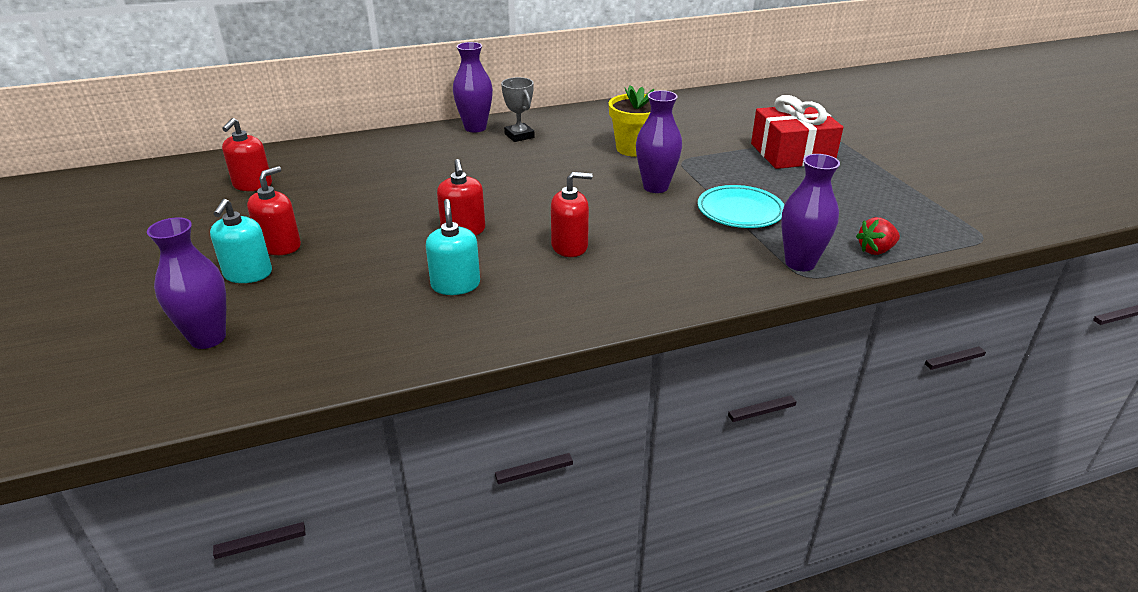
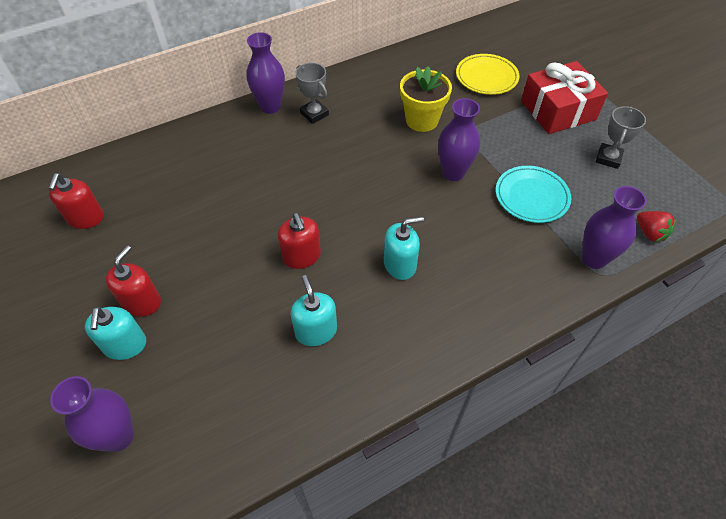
camera: 10 degrees left, 20 degrees up
(569, 246) = (400, 264): red soap dispenser -> turquoise soap dispenser
(717, 125) = (486, 77): none -> yellow plate
(841, 191) = (608, 158): none -> grey trophy
(875, 250) = (650, 233): red strawberry -> red strawberry turned 90 degrees counterclockwise

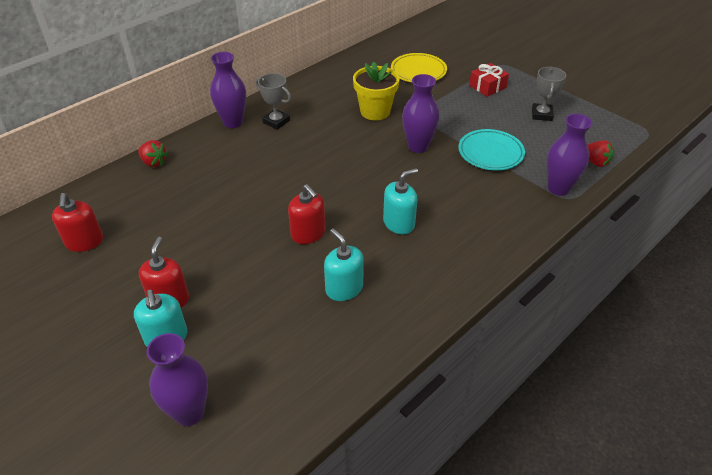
camera: 15 degrees left, 10 degrees down
(178, 140) = (154, 162): none -> red strawberry
(558, 110) = (487, 86): red gift -> red gift, size x0.55

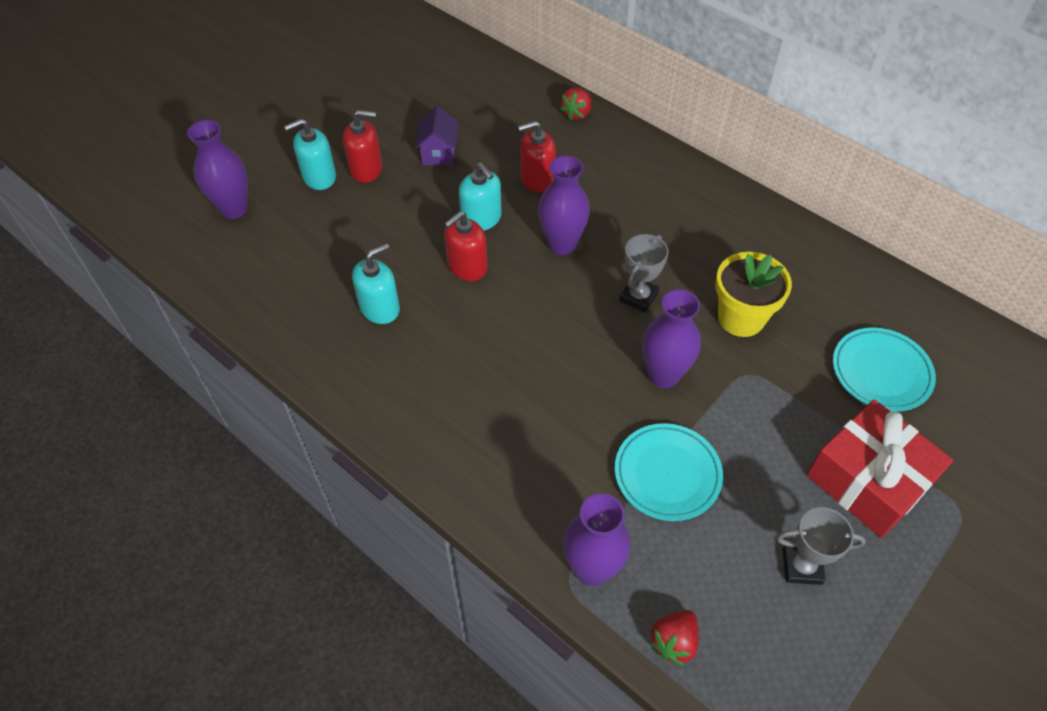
camera: 85 degrees right, 10 degrees up
(84, 242) = (443, 93): red soap dispenser -> red soap dispenser (537, 179)
(168, 247) = (439, 154): none -> purple house
(233, 122) = (672, 167): purple vase -> purple vase (562, 244)
(276, 121) = (685, 209): grey trophy -> grey trophy (638, 297)
(399, 223) = (492, 356): turquoise soap dispenser -> turquoise soap dispenser (481, 219)
(418, 71) = (881, 372): yellow plate -> turquoise plate
(487, 86) = (868, 480): red gift -> red gift, size x1.80

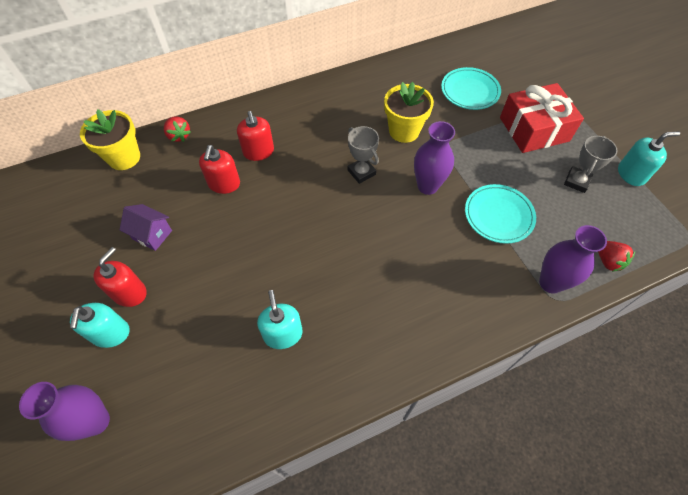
camera: 65 degrees left, 5 degrees up
(467, 267) = (278, 259): red soap dispenser -> red soap dispenser (258, 151)
(481, 219) = (238, 232): turquoise soap dispenser -> turquoise soap dispenser (631, 174)
(518, 87) = (124, 157): none -> yellow flower pot
(562, 244) = (293, 194): purple vase -> none

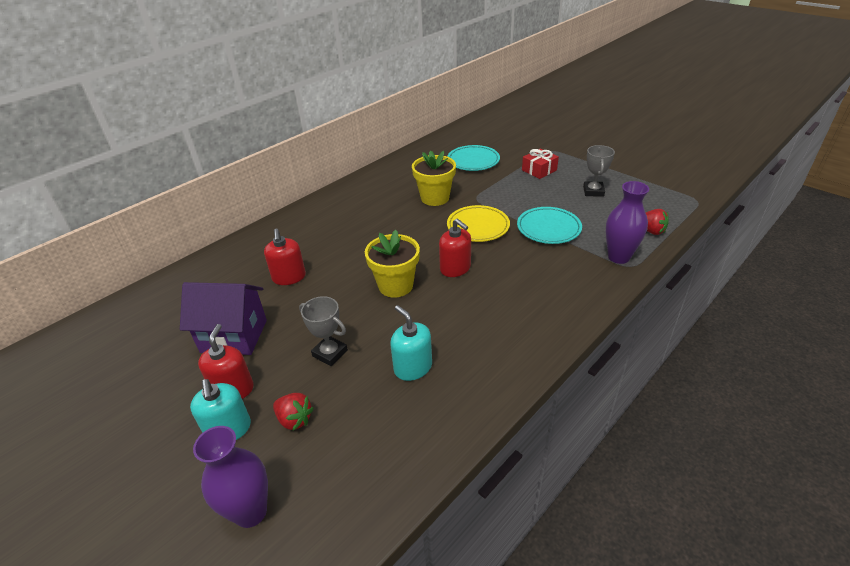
camera: 20 degrees left, 20 degrees down
(124, 157) = (172, 287): yellow flower pot -> yellow flower pot (395, 285)
(152, 235) = (234, 336): purple house -> purple house, size x1.66
(179, 136) = (223, 256): red strawberry -> red strawberry (294, 419)
(258, 151) = (310, 246): red soap dispenser -> red soap dispenser (455, 268)
(361, 172) = (415, 233): grey trophy -> grey trophy (330, 353)
(427, 186) = (478, 226): purple vase -> yellow plate
(534, 129) = (539, 170): red gift -> red gift, size x0.55
(631, 174) = (629, 176): turquoise soap dispenser -> none

